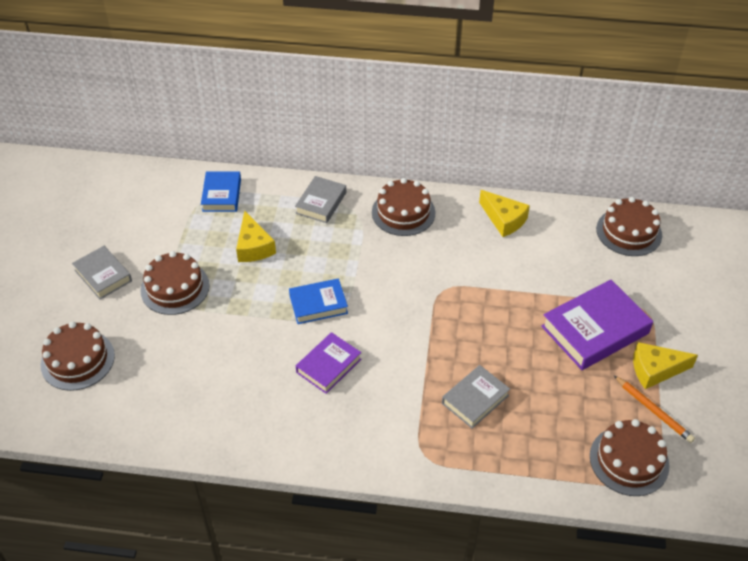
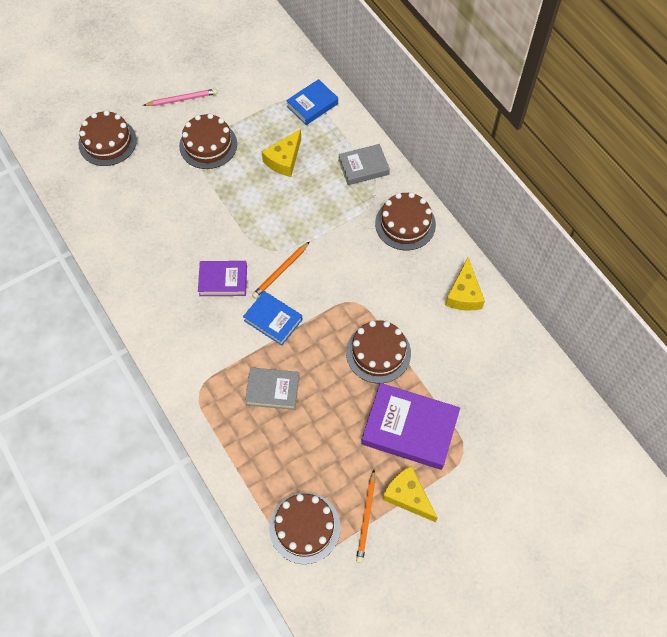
camera: 50 degrees right, 15 degrees up
(103, 275) = (182, 99): grey book -> pink pencil
(318, 304) = (269, 235): blue book -> blue book (273, 320)
(362, 319) = (280, 271): none -> orange pencil
(629, 232) = (539, 390): brown cake -> brown cake (378, 353)

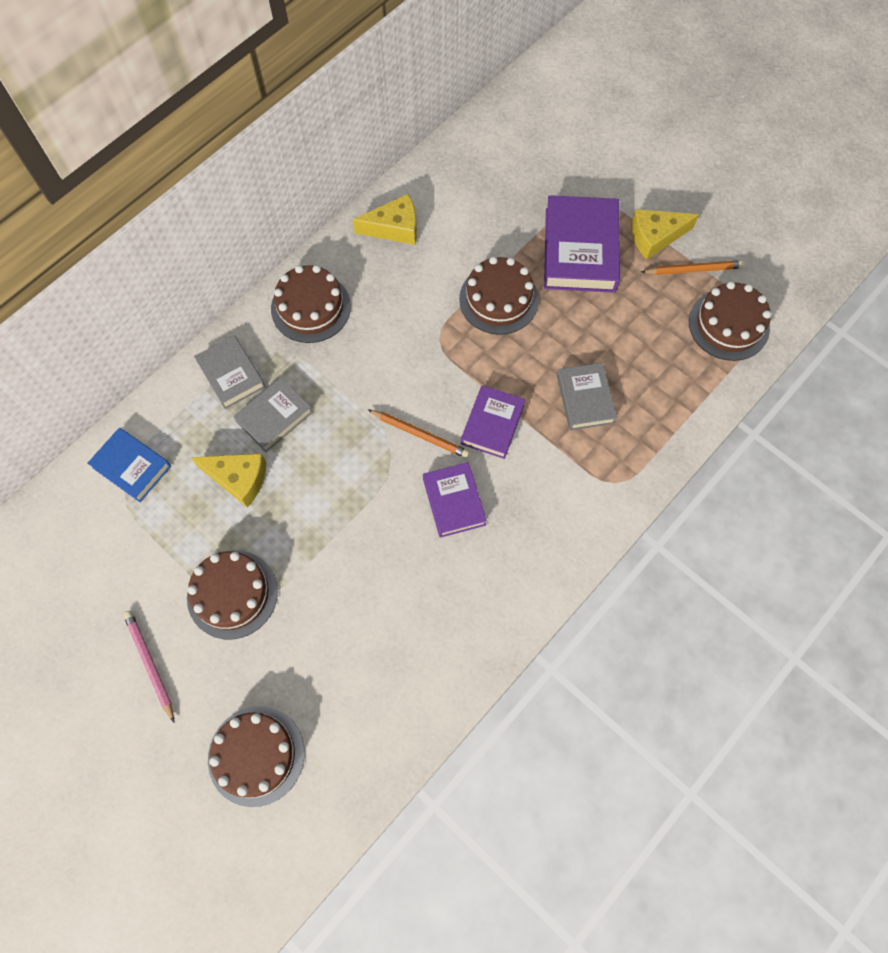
camera: 105 degrees left, 5 degrees up
(273, 320) = (492, 424): blue book -> purple book
(323, 187) = (274, 417): none -> grey book
(407, 496) = (655, 237): yellow cheese -> yellow cheese turned 45 degrees clockwise

